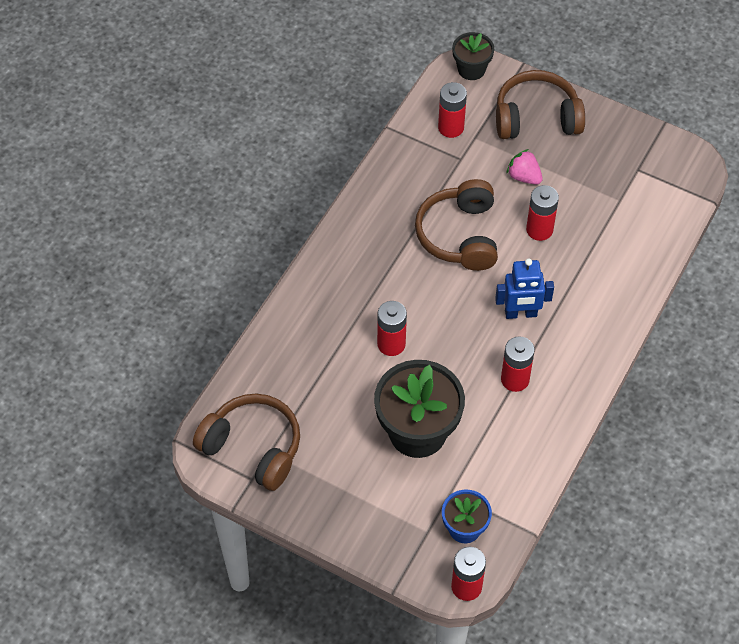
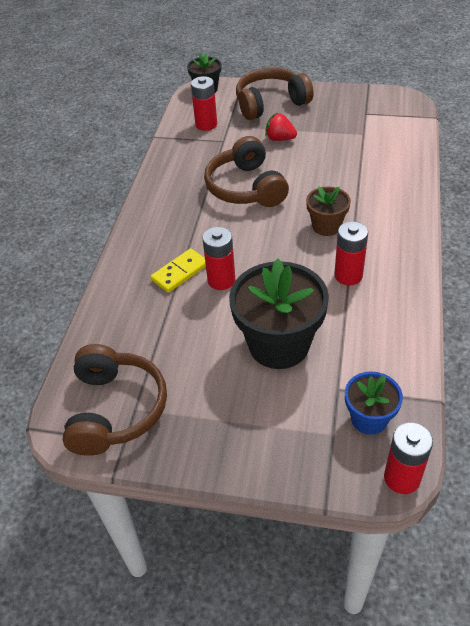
camera: 15 degrees left, 10 degrees down
(253, 447) = (115, 409): brown headphones -> brown headphones turned 75 degrees clockwise
(355, 321) = (180, 272): none -> yellow domino
(520, 313) = (326, 226): blue robot -> brown flower pot
(524, 177) = (280, 139): pink strawberry -> red strawberry
(539, 230) = (310, 167): red battery -> none

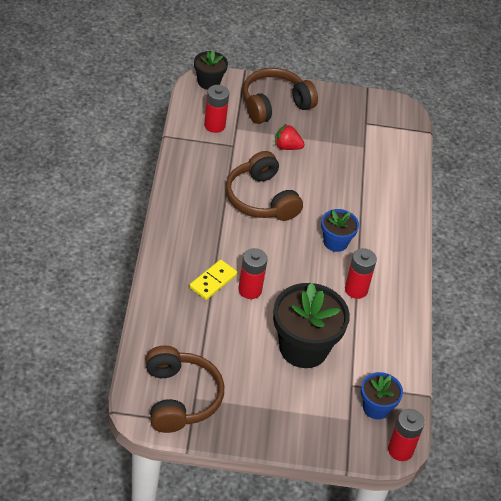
camera: 15 degrees left, 0 degrees up
(326, 226) = (335, 242): brown flower pot -> blue flower pot

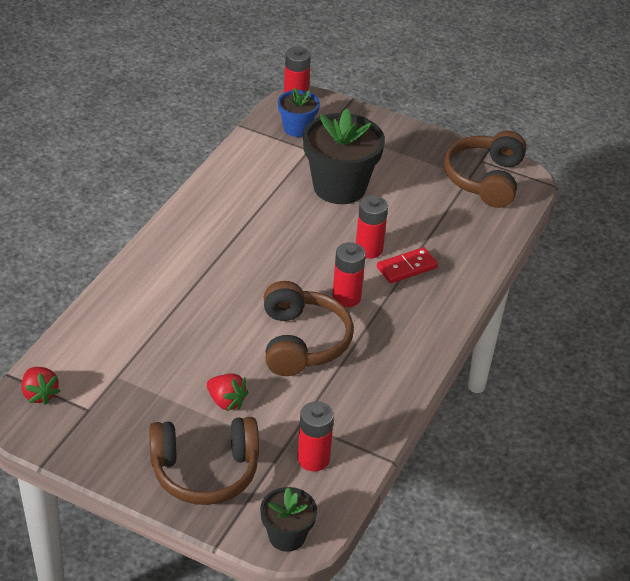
camera: 155 degrees left, 5 degrees down
(213, 281) = (406, 267): yellow domino -> red domino
(335, 242) = (239, 272): blue flower pot -> none
(356, 289) = (248, 221): red battery -> red battery (346, 297)
(401, 124) = (39, 394): none -> red strawberry

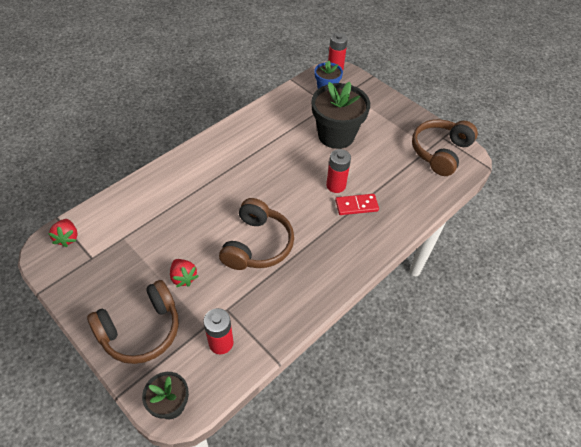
camera: 20 degrees right, 10 degrees up
(205, 471) = (141, 330): brown headphones -> brown headphones turned 45 degrees counterclockwise
(346, 297) = (304, 218): red battery -> none

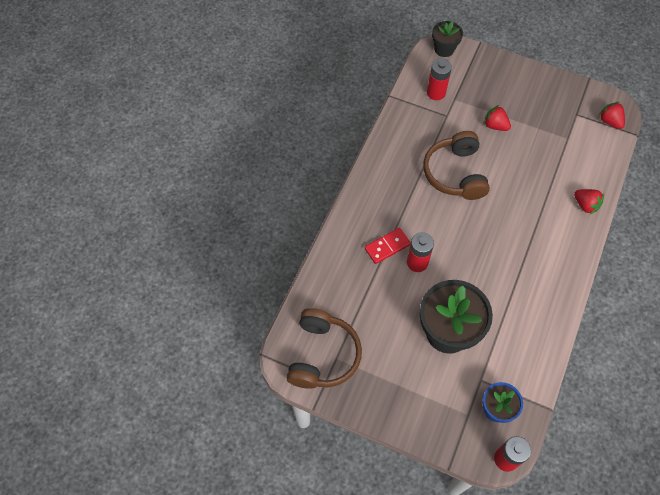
camera: 160 degrees right, 10 degrees up
(141, 330) = (496, 81): brown headphones -> none
(161, 177) = (585, 205): none -> red strawberry

